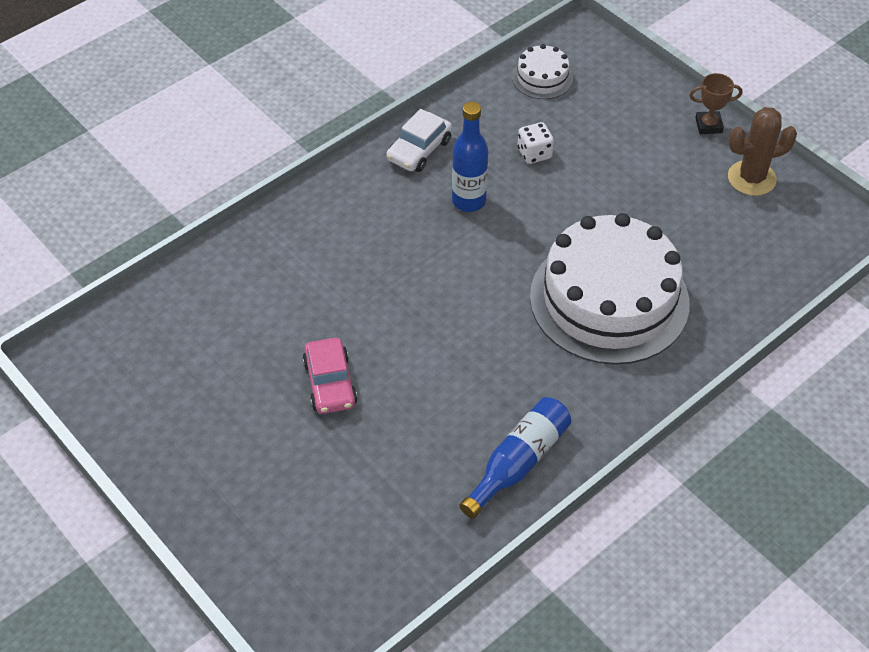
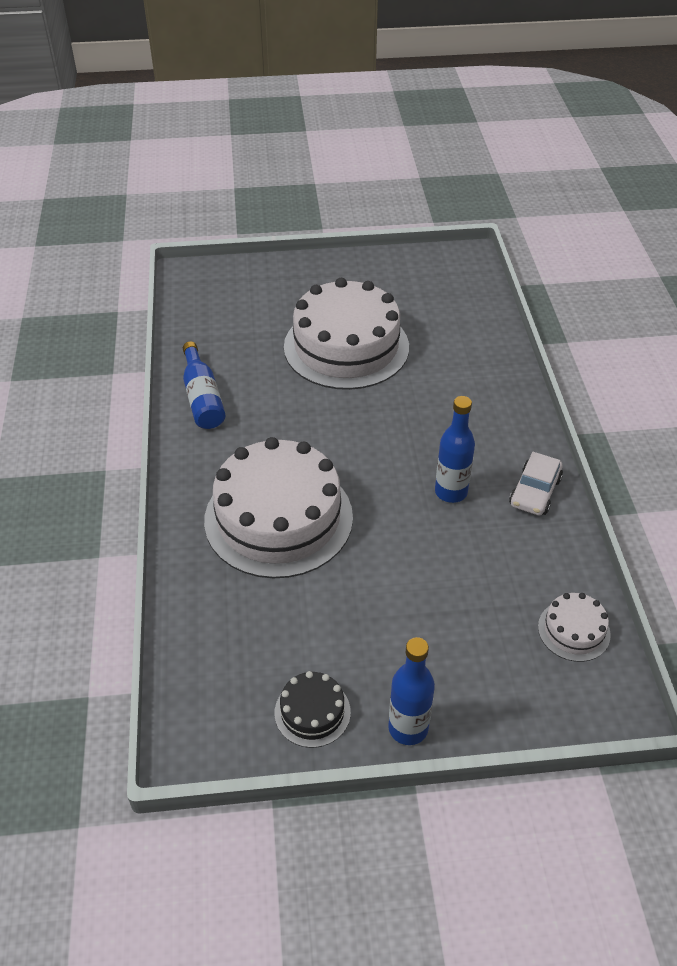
camera: 125 degrees right, 5 degrees down
(330, 383) = (346, 347): pink car -> white cake
(419, 150) = (535, 492): white car -> white car turned 135 degrees counterclockwise
(534, 153) = (473, 564): white dice -> none
(708, 125) = (408, 728): brown trophy -> blue bottle
(751, 178) = (312, 712): brown cactus -> black cake

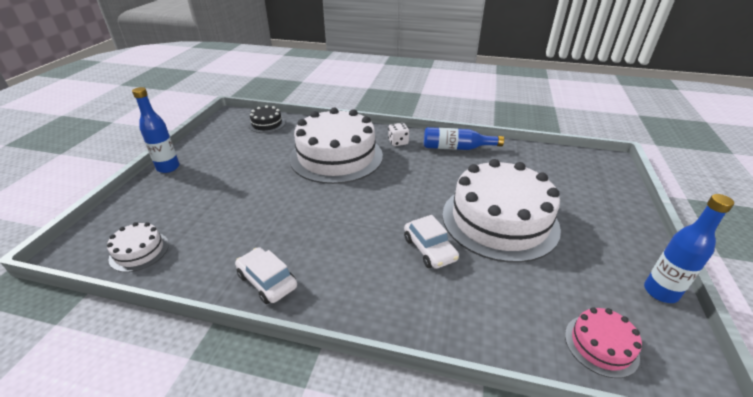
camera: 110 degrees right, 10 degrees down
(208, 460) = (398, 142): none -> white dice
(312, 712) = (210, 144): black cake -> black cake (267, 124)
(419, 388) = (429, 249): none -> white car
(451, 492) = (304, 231): blue bottle -> blue bottle (660, 292)
(465, 289) = (601, 345): none -> pink cake

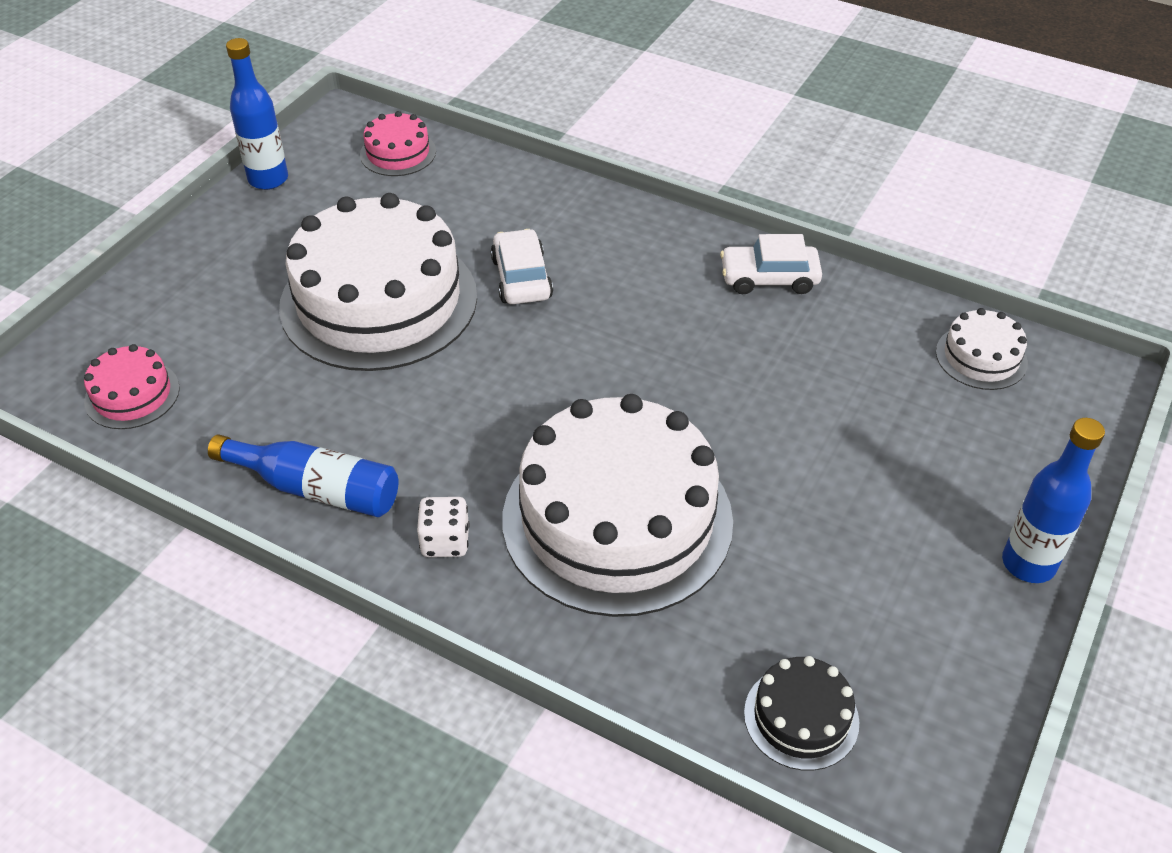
camera: 165 degrees left, 10 degrees up
(267, 281) = (769, 278): white car -> white car turned 120 degrees clockwise
(562, 163) = (132, 395): none -> pink cake

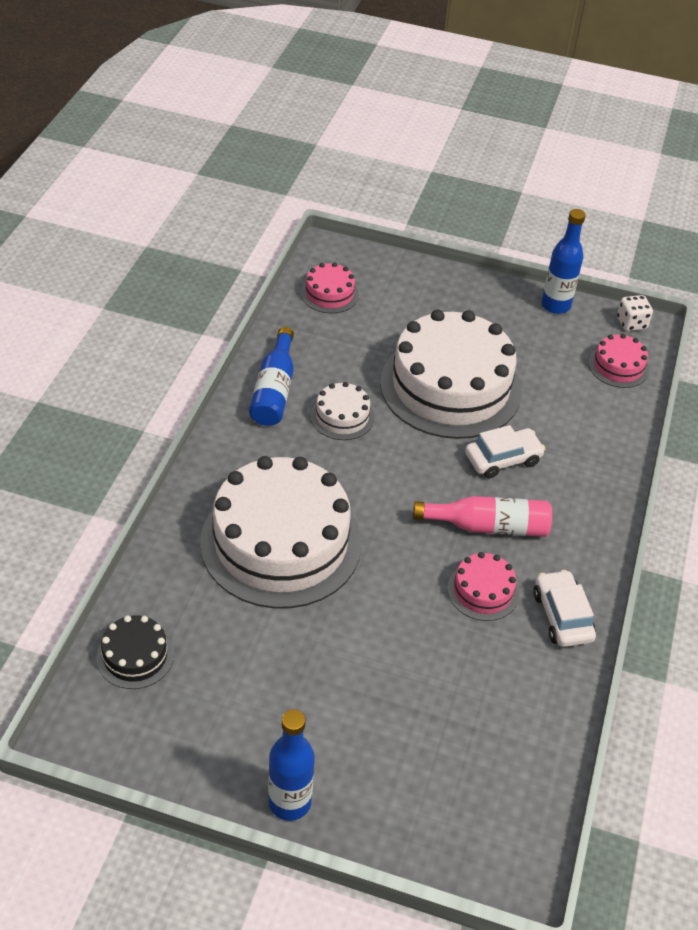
camera: 75 degrees right, 0 degrees up
(445, 541) = (245, 457): white dice -> white dice (631, 323)
(627, 312) = (488, 526): none -> pink bottle
(726, 335) = (483, 591): none -> pink cake
(981, 357) = (516, 777): white cake -> white cake (342, 416)

